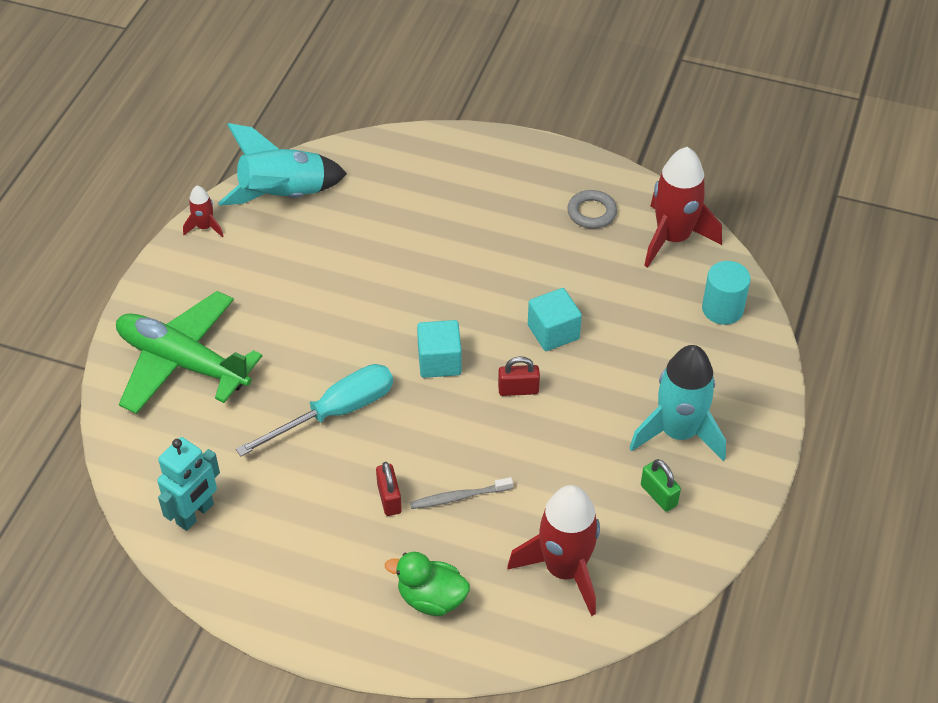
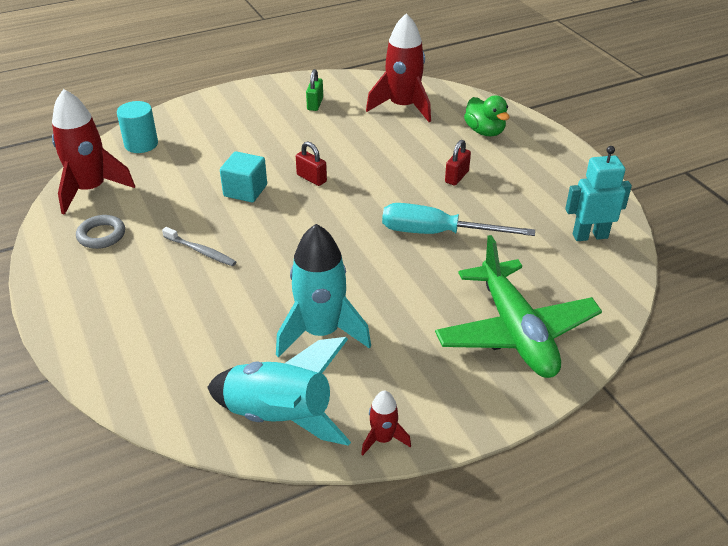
camera: 135 degrees left, 10 degrees down
(439, 361) = (334, 219): turquoise cube -> none
(459, 497) = (416, 156): grey toothbrush -> grey toothbrush (201, 251)
(678, 432) = (263, 116): turquoise rocket -> turquoise rocket (321, 332)

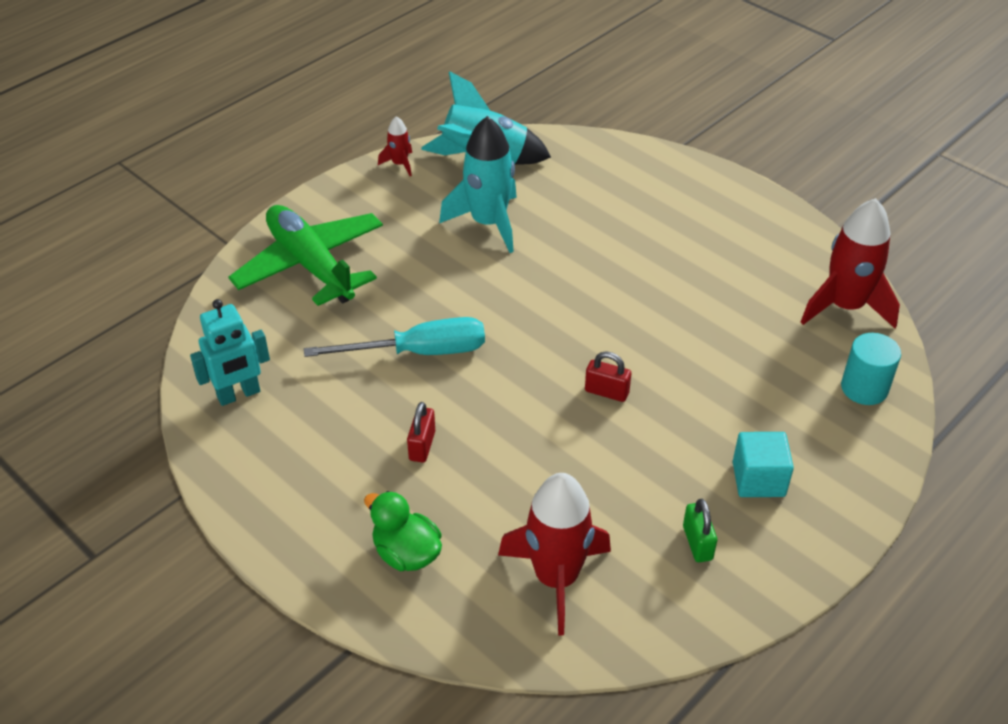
camera: 160 degrees right, 5 degrees up
(101, 235) = (771, 259): grey ring -> none
(201, 251) = (656, 267): grey toothbrush -> none
(245, 191) = (672, 352): turquoise cube -> turquoise cube (758, 479)

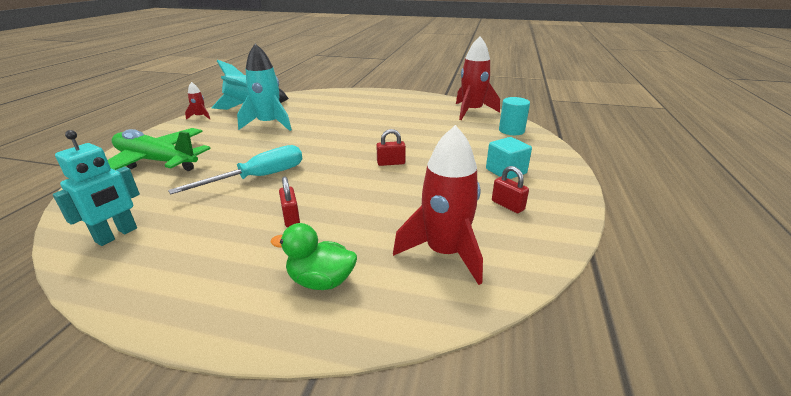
camera: 30 degrees left, 15 degrees down
(697, 543) = (507, 205): green padlock -> red padlock

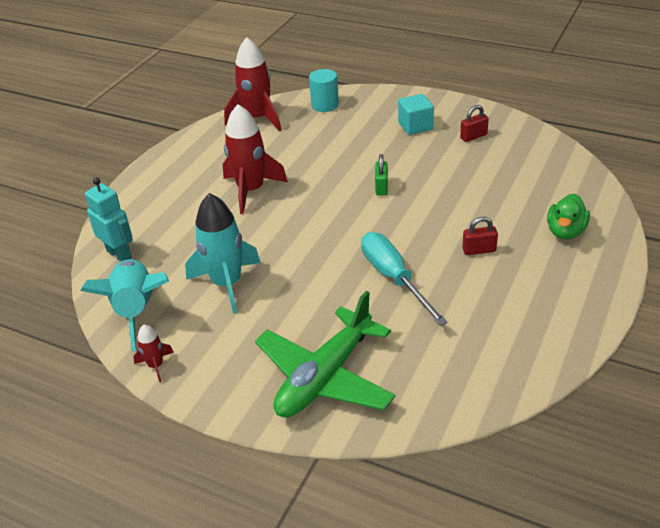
camera: 75 degrees left, 10 degrees up
(117, 235) = (498, 362): turquoise robot -> turquoise robot (119, 254)
(391, 163) = (381, 187): red padlock -> green padlock
(444, 253) = (534, 174): red rocket -> red rocket (251, 190)

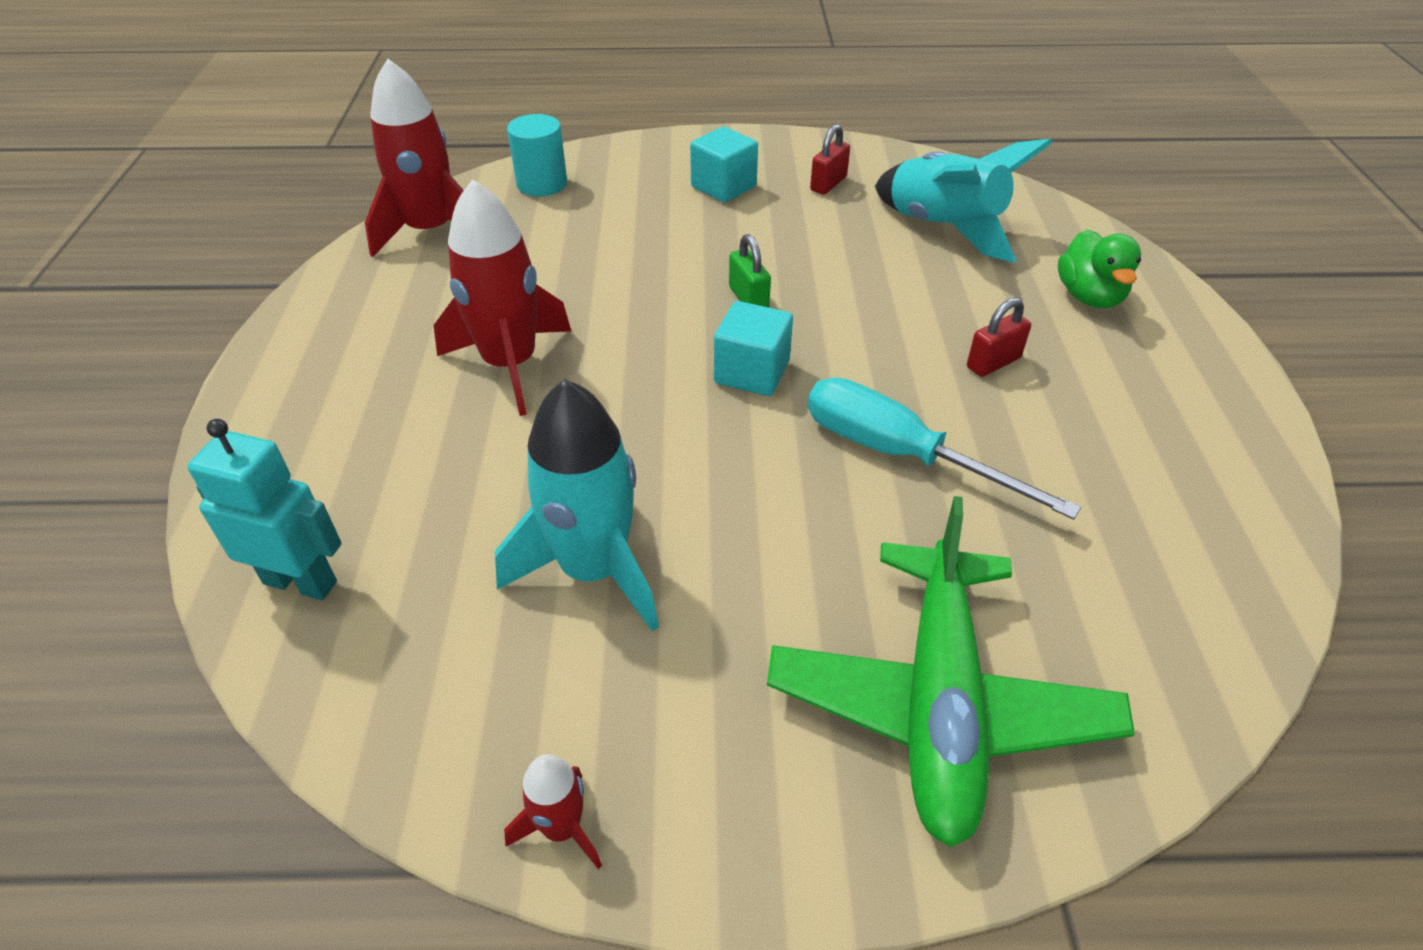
camera: 30 degrees left, 5 degrees up
(136, 310) = (425, 704): turquoise rocket -> turquoise rocket (944, 228)
(355, 222) = (752, 372): none -> turquoise cube

